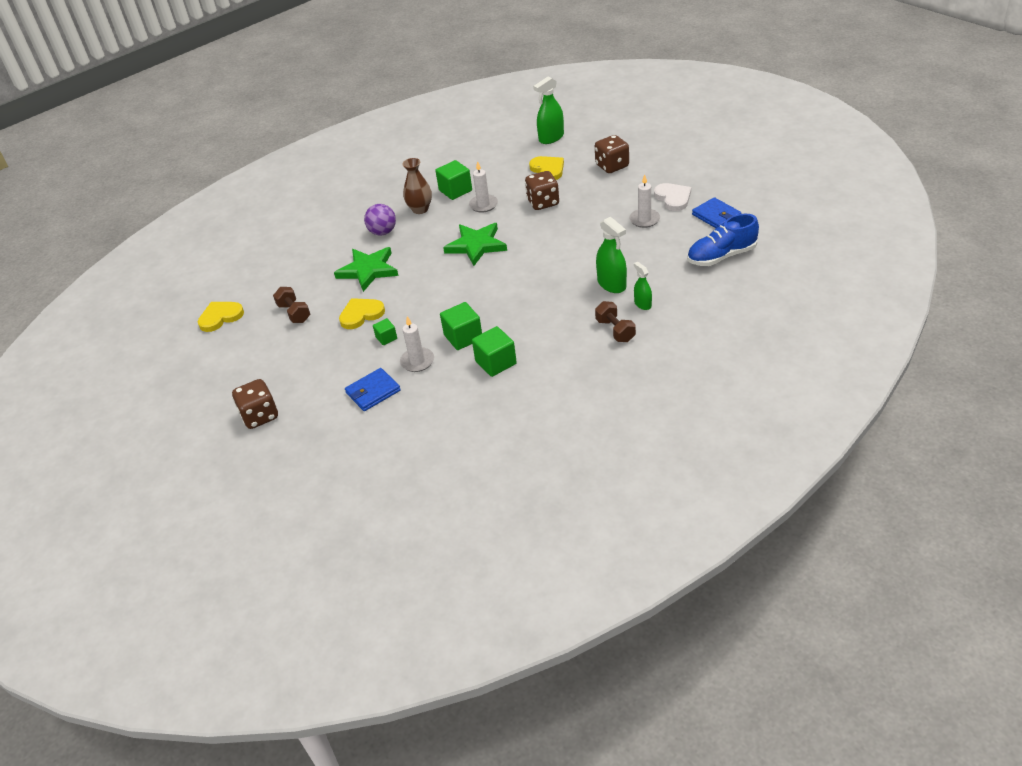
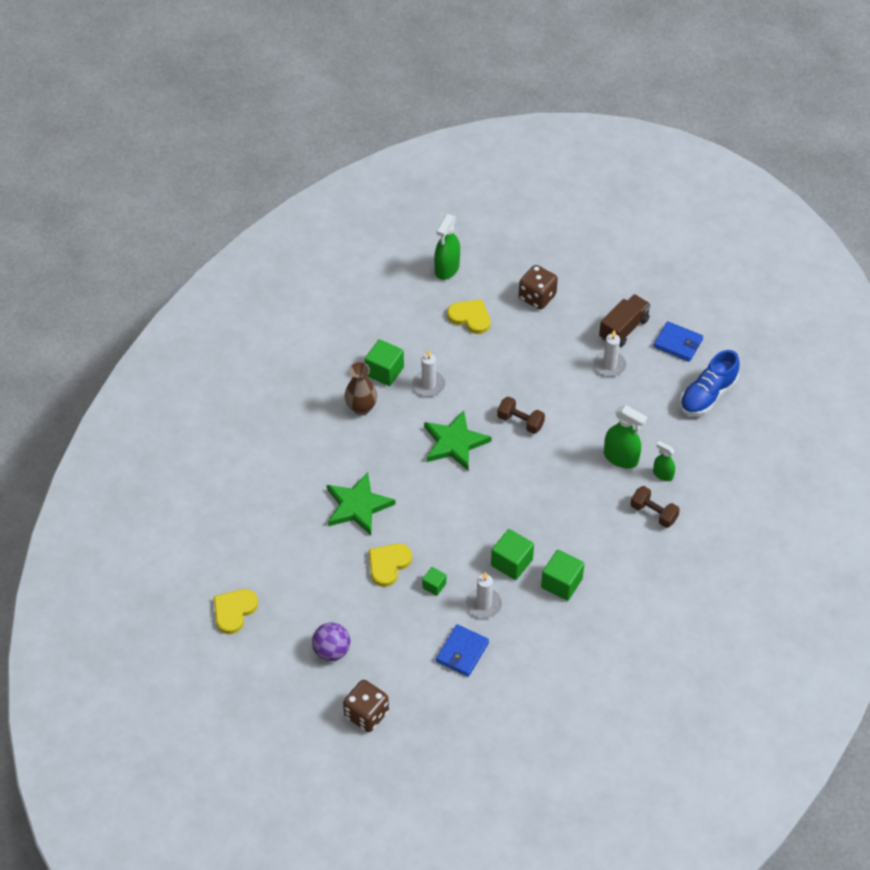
camera: 30 degrees left, 10 degrees up
(294, 313) = (314, 583): brown dumbbell -> brown dumbbell (520, 422)
(383, 232) = (339, 450): purple ball -> purple ball (332, 651)
(543, 202) = (491, 366): brown dice -> none
(673, 198) = (623, 329): white heart -> brown truck

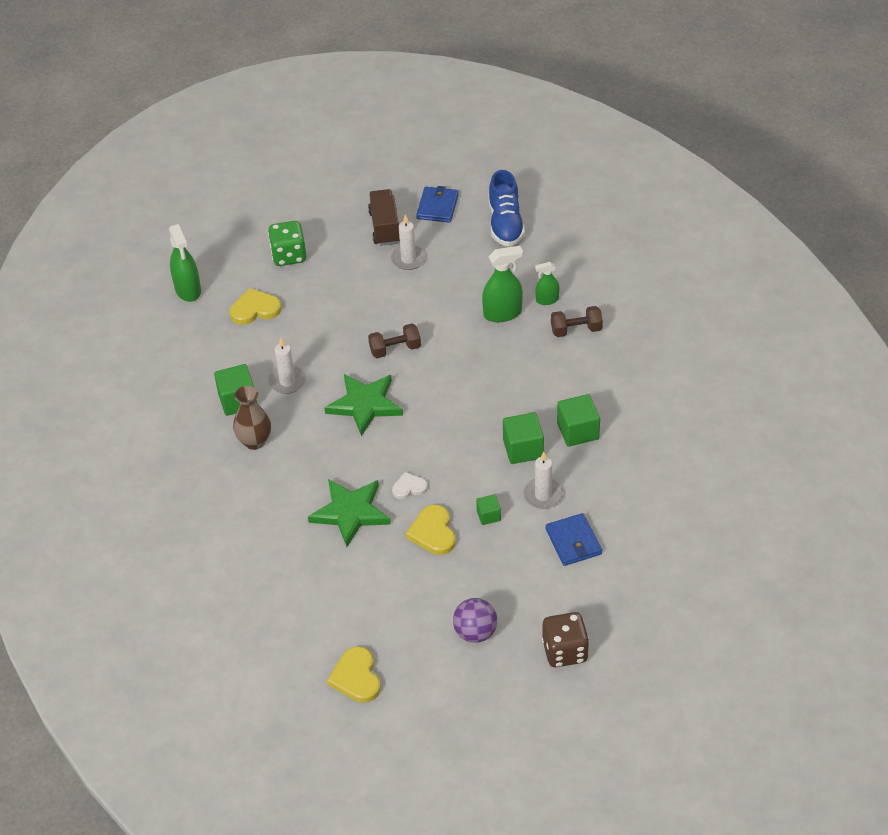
camera: 45 degrees left, 5 degrees down
(411, 522) = (409, 487): none -> white heart
(537, 297) = (289, 256): brown dice -> green dice
(678, 343) = (437, 207): blue wallet -> blue wallet turned 60 degrees counterclockwise

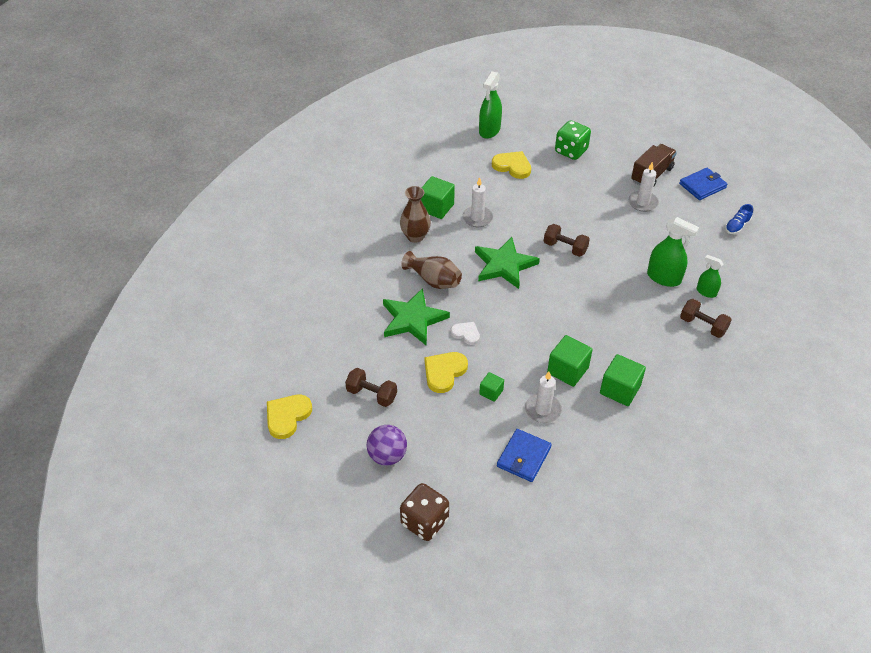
camera: 45 degrees right, 0 degrees up
(323, 466) = (434, 280): none -> brown vase
(400, 600) = (372, 394): none -> brown dumbbell
(505, 224) = (737, 226): blue shoe -> blue shoe, size x0.52

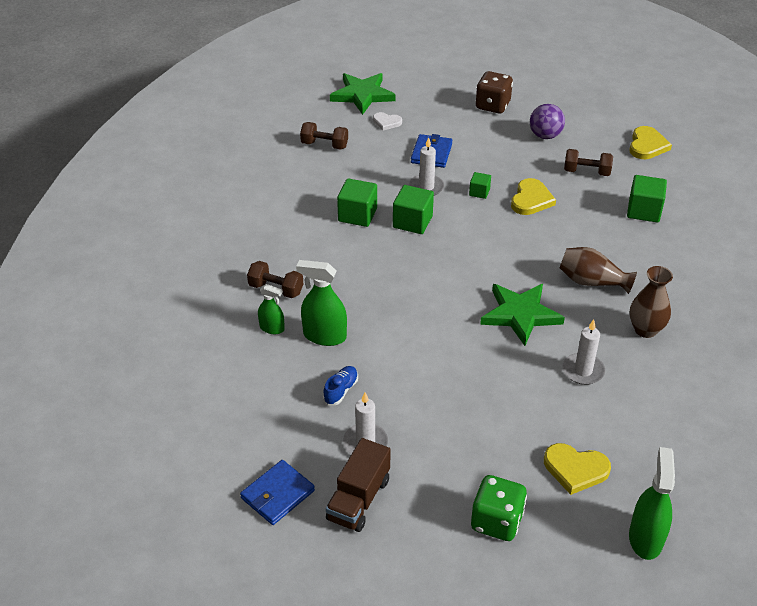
camera: 165 degrees right, 5 degrees down
(413, 319) = (589, 239): green star -> green star (362, 95)
(436, 207) = (644, 375): green cube -> green cube (644, 211)
(466, 334) = (527, 235): white heart -> white heart (386, 122)
(565, 248) = (455, 351): brown dumbbell -> brown dumbbell (324, 145)
(737, 226) = (228, 430): blue shoe -> blue shoe (341, 390)

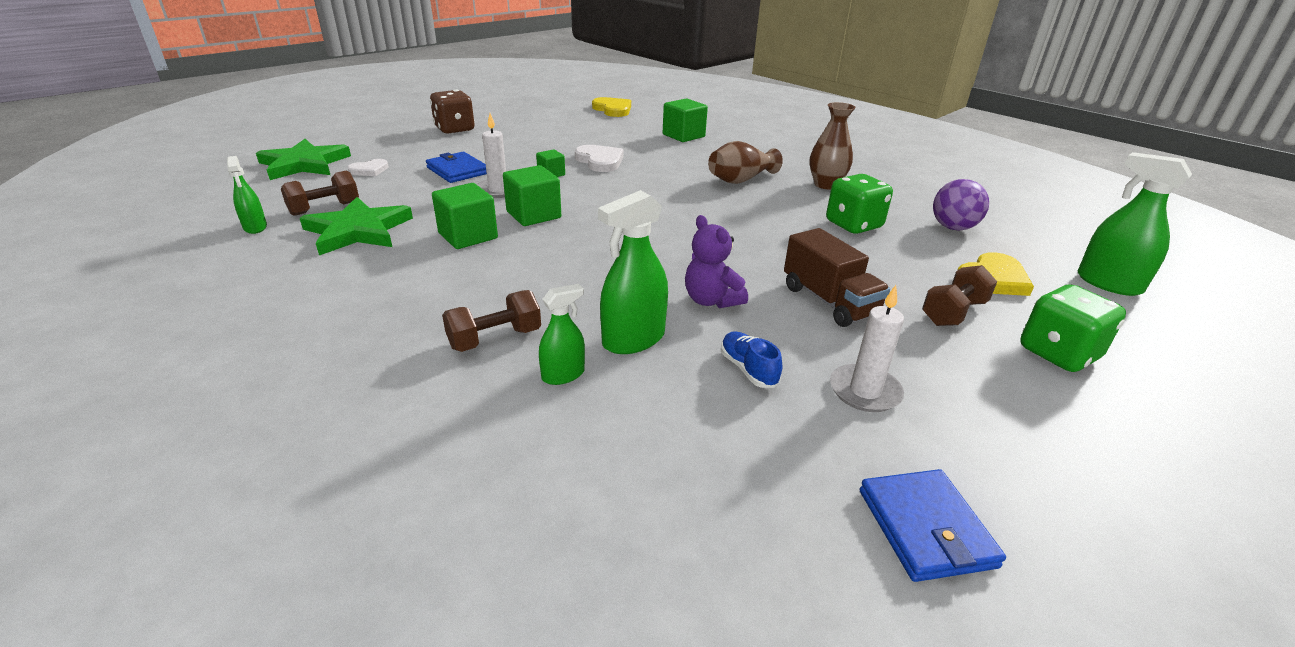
camera: 55 degrees left, 10 degrees down
(280, 141) = (255, 227): none -> green spray bottle
(358, 499) = (975, 444): brown truck -> brown truck (829, 301)
(395, 346) = (711, 300): none -> purple teddy bear
(520, 315) = (745, 221): green star -> green star (358, 231)
(531, 199) = (600, 161): yellow heart -> white heart
(545, 136) = (533, 129): purple ball -> purple ball (953, 227)
(583, 371) = (853, 225): white candle -> green dice
(586, 172) = (604, 134): brown dumbbell -> brown dumbbell (953, 313)

